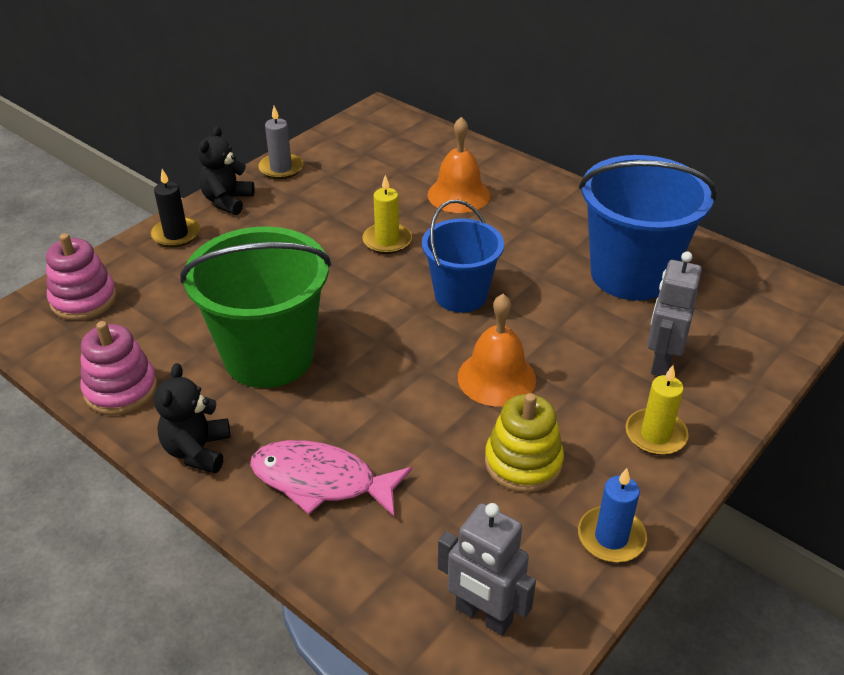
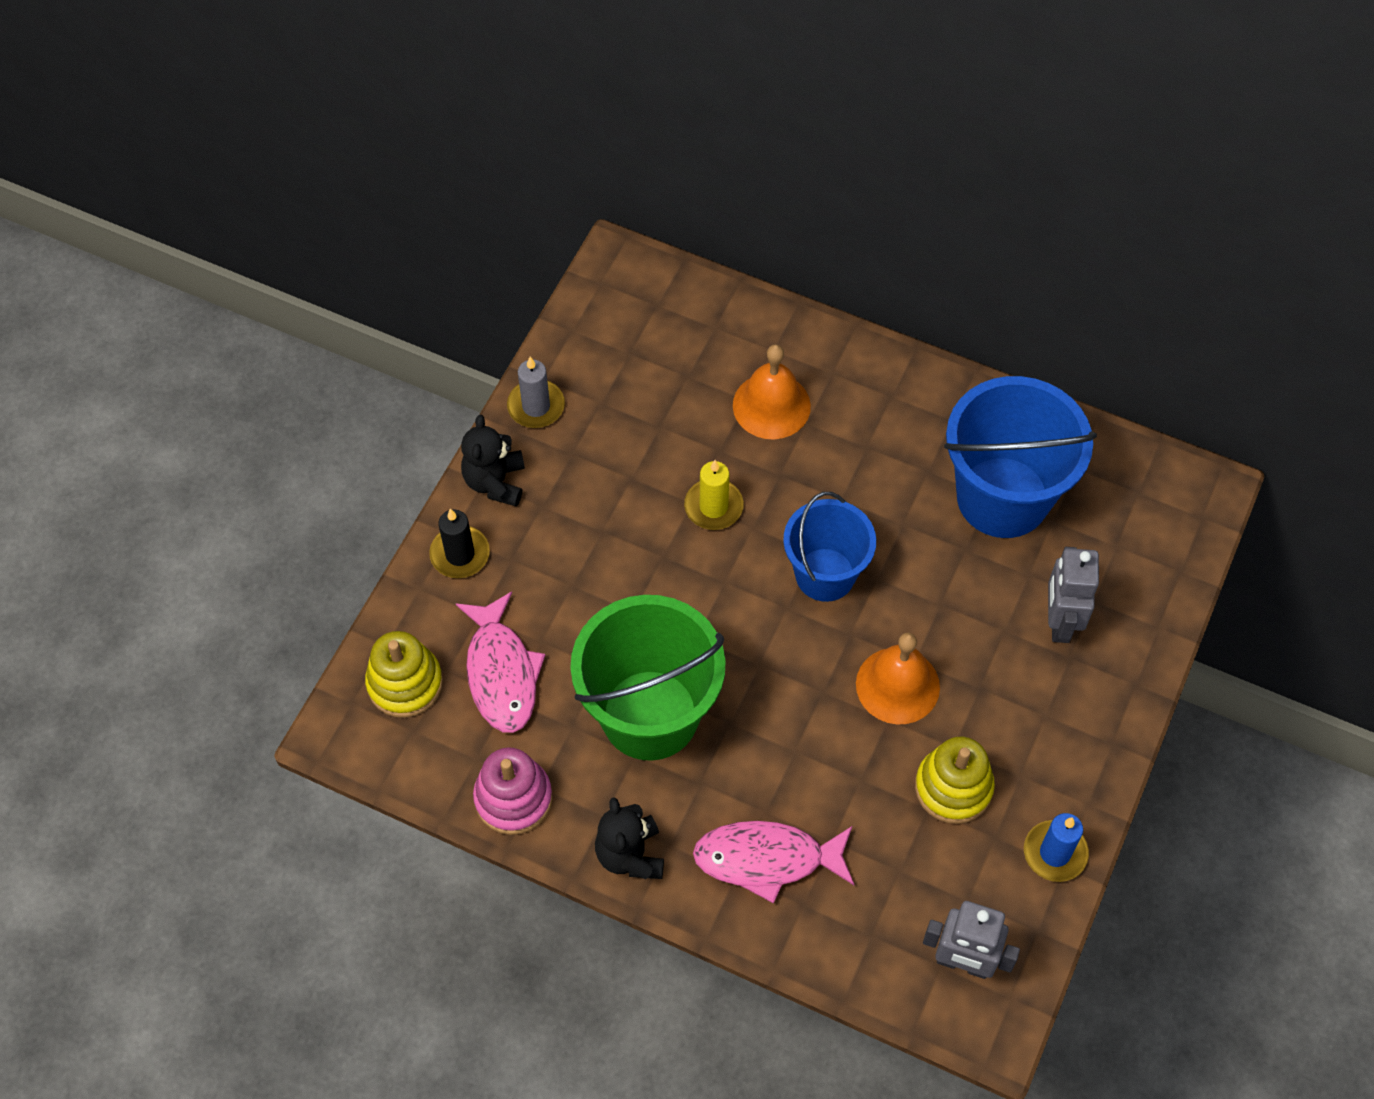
camera: 15 degrees left, 20 degrees up
(83, 299) = (405, 683): pink stacking toy -> yellow stacking toy
(163, 307) = (501, 673): none -> pink fish
(655, 435) = (1072, 721): yellow candle -> none

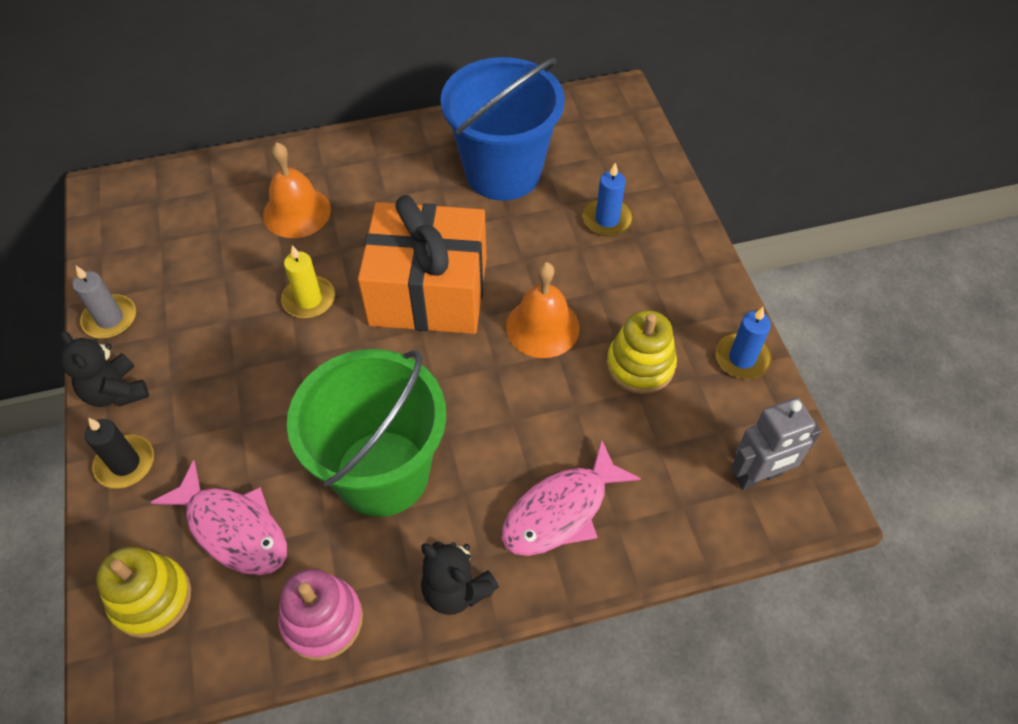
camera: 40 degrees left, 5 degrees down
(825, 574) = (428, 291): blue bucket -> orange gift
(1059, 621) = (607, 219): grey robot -> blue candle

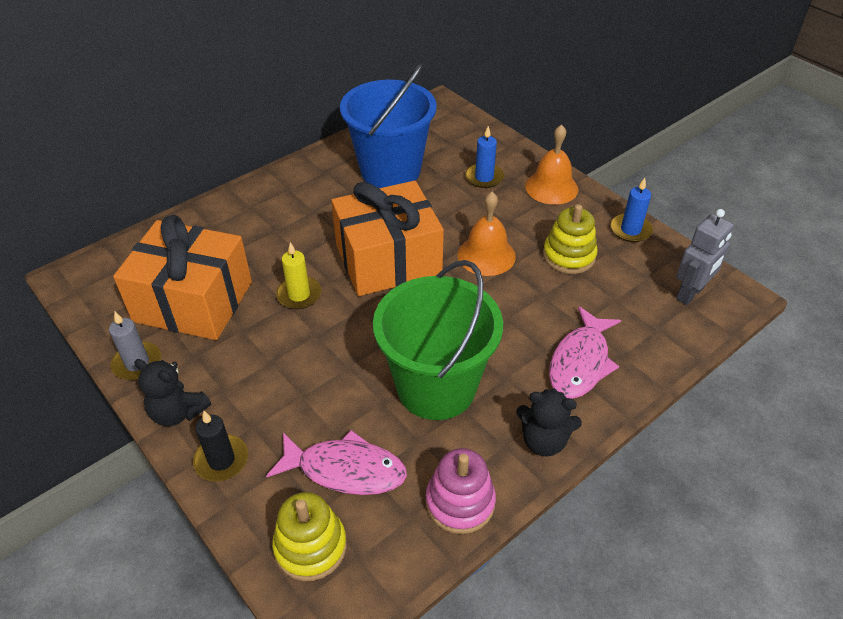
camera: 25 degrees left, 10 degrees down
(201, 267) = (193, 301): none -> orange gift
(297, 212) = (249, 241): orange bell -> orange bell (551, 187)

